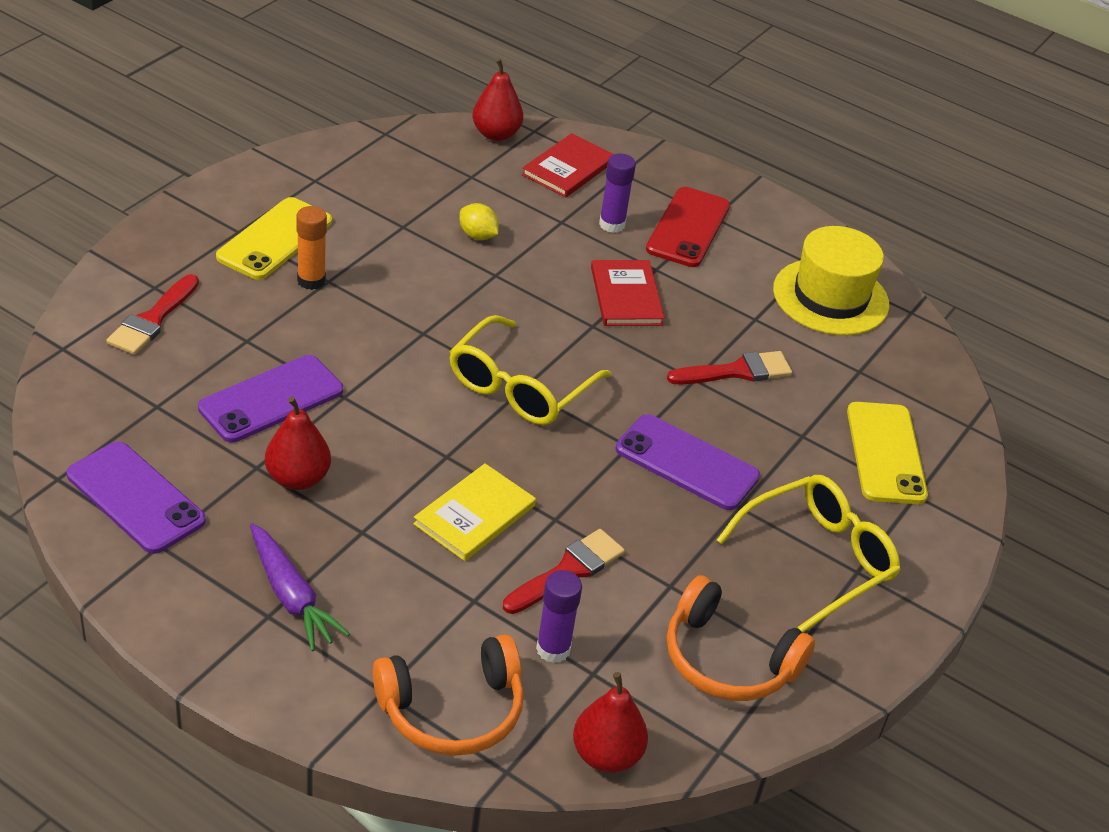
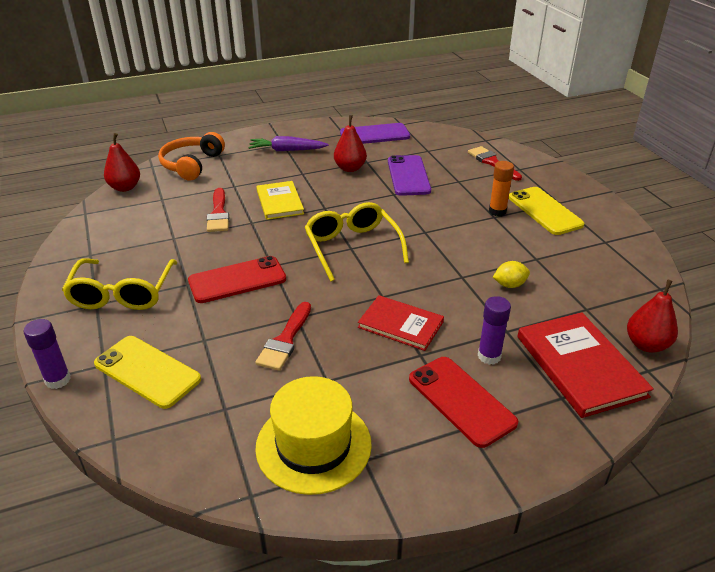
camera: 130 degrees right, 5 degrees down
(553, 649) = (186, 194): purple glue stick -> purple glue stick (58, 380)
(568, 168) = (580, 366): red book -> red book, size x1.50
(686, 463) = (237, 280): purple phone -> red phone
(728, 659) = (116, 235): orange headphones -> none

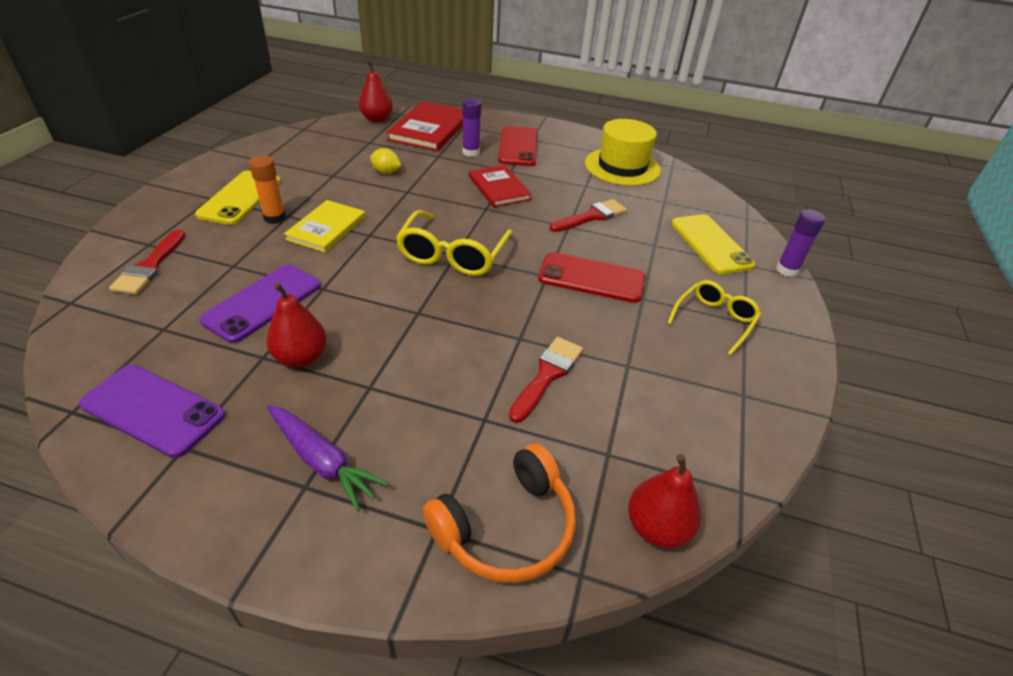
camera: 145 degrees left, 5 degrees up
(122, 294) = (714, 320): yellow glasses -> yellow glasses, size x0.66
(280, 202) = (456, 350): yellow book -> yellow book (326, 228)

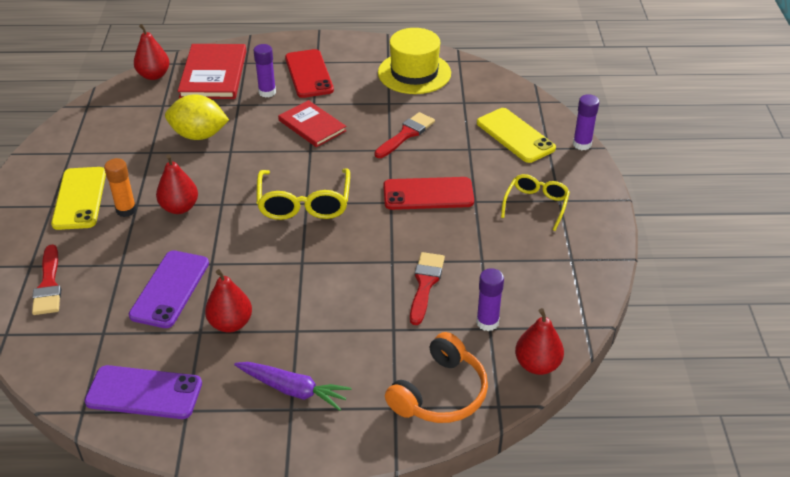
camera: 15 degrees left, 0 degrees up
(326, 228) = (179, 207): yellow book -> red pear
(386, 172) = (199, 135): yellow lemon -> yellow lemon, size x1.86
(607, 446) = (487, 322): none -> purple glue stick

